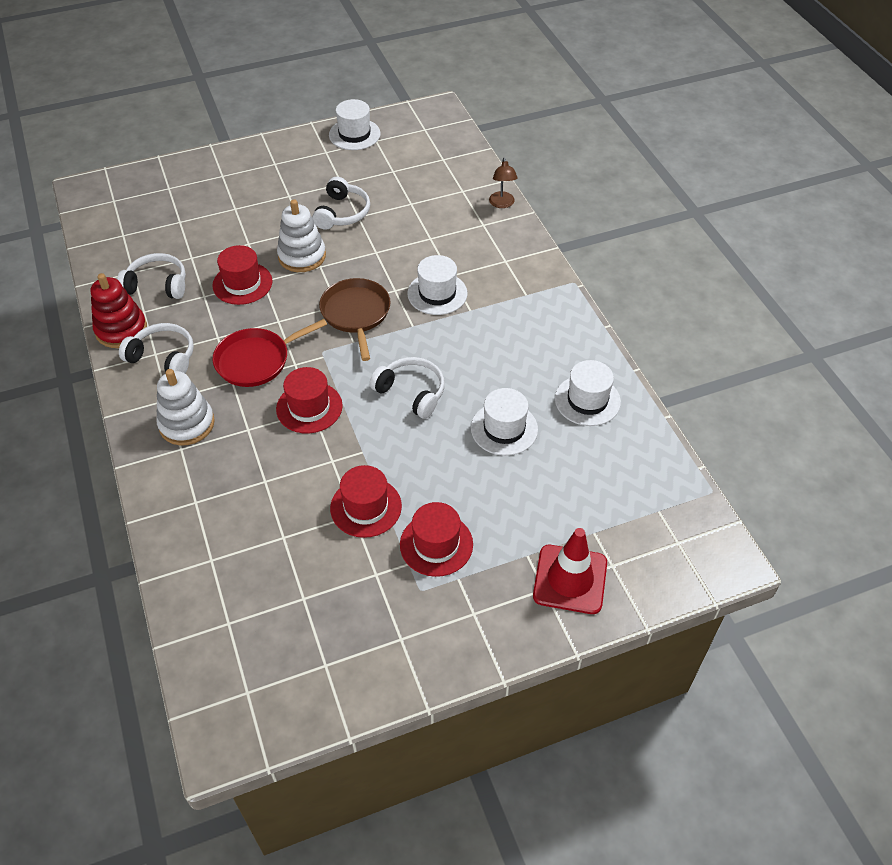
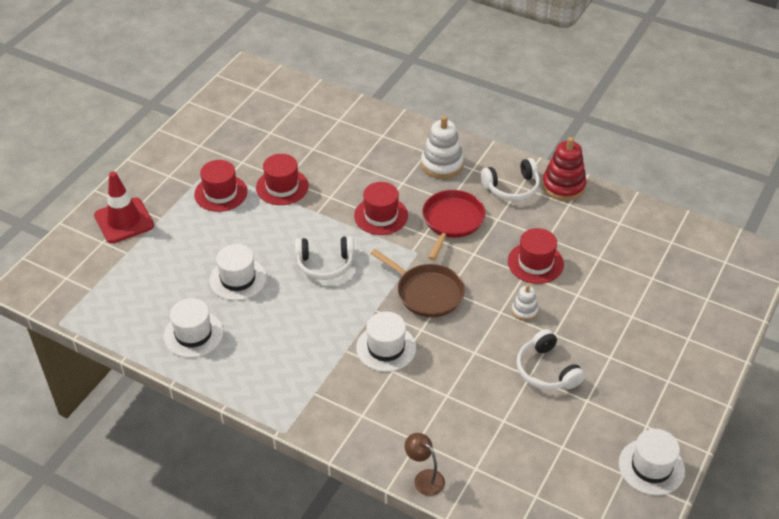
camera: 140 degrees right, 5 degrees down
(157, 285) = (589, 225): white headphones -> none
(302, 256) = (524, 311): white stacking toy -> white stacking toy, size x0.55

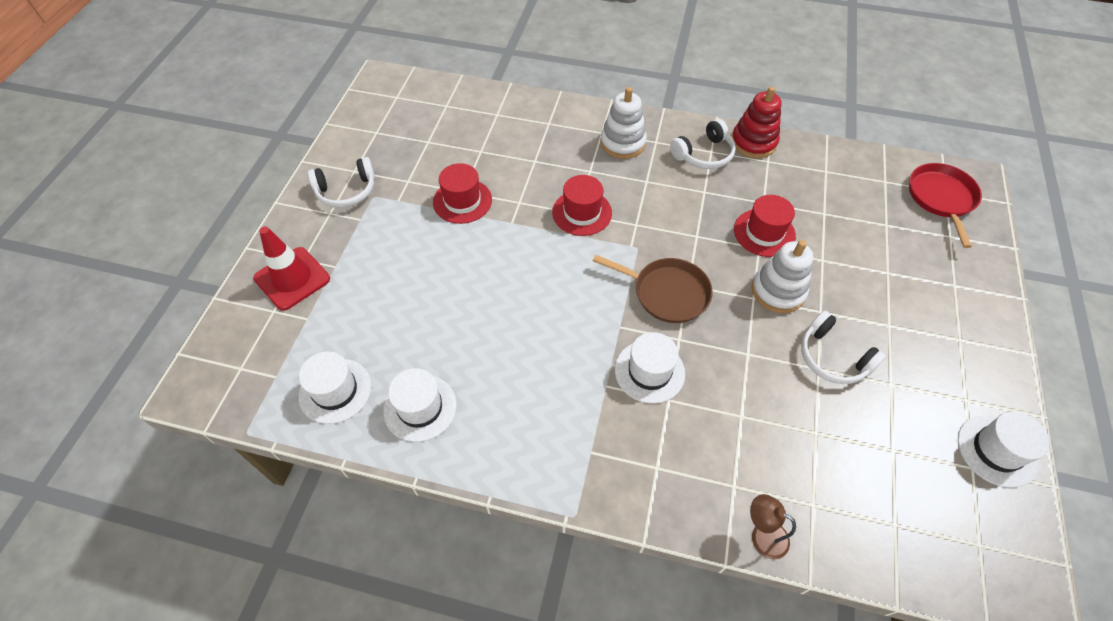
camera: 15 degrees left, 10 degrees up
(221, 193) = (396, 222): red hat -> none
(238, 279) = (450, 323): white hat -> white hat (335, 391)
(325, 264) = (542, 282): white headphones -> white headphones (346, 191)
(452, 221) = (659, 203): red pan -> red pan (941, 198)
(524, 311) = (778, 291): white stacking toy -> white stacking toy, size x1.82

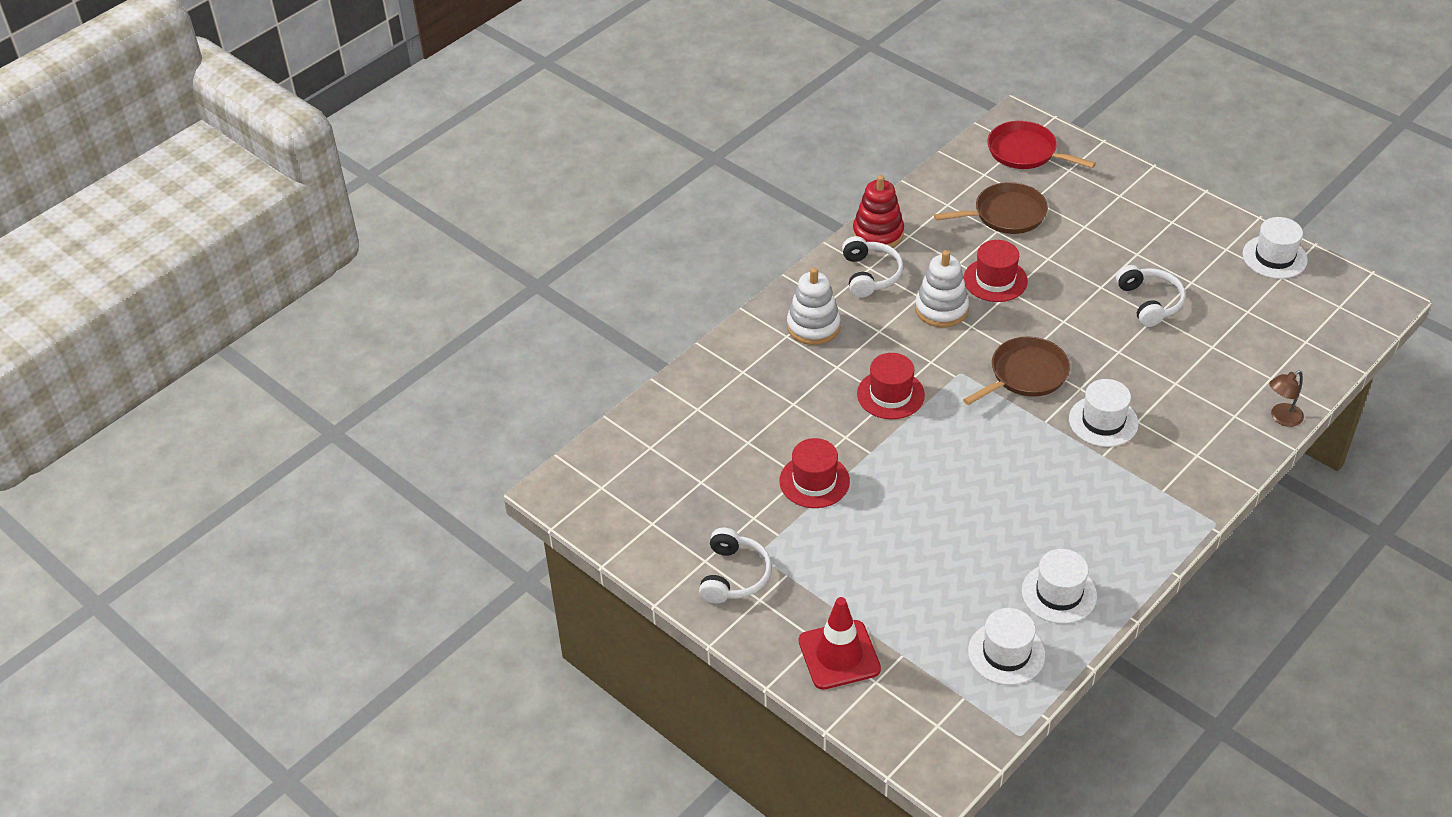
camera: 60 degrees left, 10 degrees down
(778, 291) = (1065, 302): white stacking toy -> white stacking toy (941, 309)
(832, 357) = (1149, 302): white headphones -> white headphones turned 90 degrees counterclockwise
(850, 212) = (1006, 214): none -> brown pan

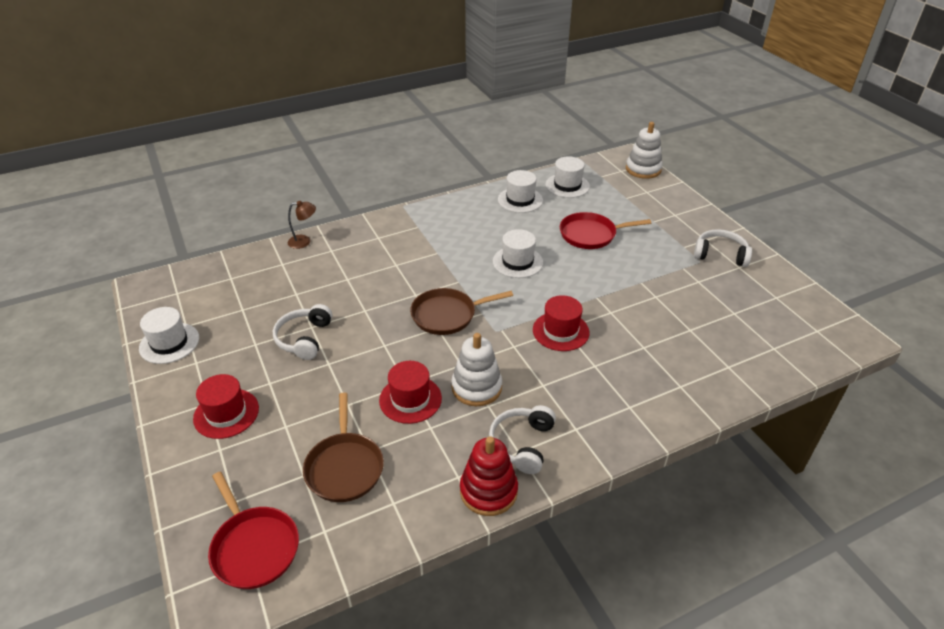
camera: 160 degrees left, 5 degrees down
(734, 575) = (720, 255): white headphones -> white headphones turned 75 degrees clockwise
(813, 326) = (601, 408): white stacking toy -> white stacking toy (643, 169)
(814, 481) = (646, 291): red hat -> red hat (226, 413)
(839, 655) = (663, 206): red traffic cone -> none
(922, 555) = (590, 234): none -> red pan
(1006, 214) = (344, 467): brown pan -> brown pan turned 105 degrees counterclockwise
(1103, 421) = (418, 271): white hat -> white hat (517, 262)

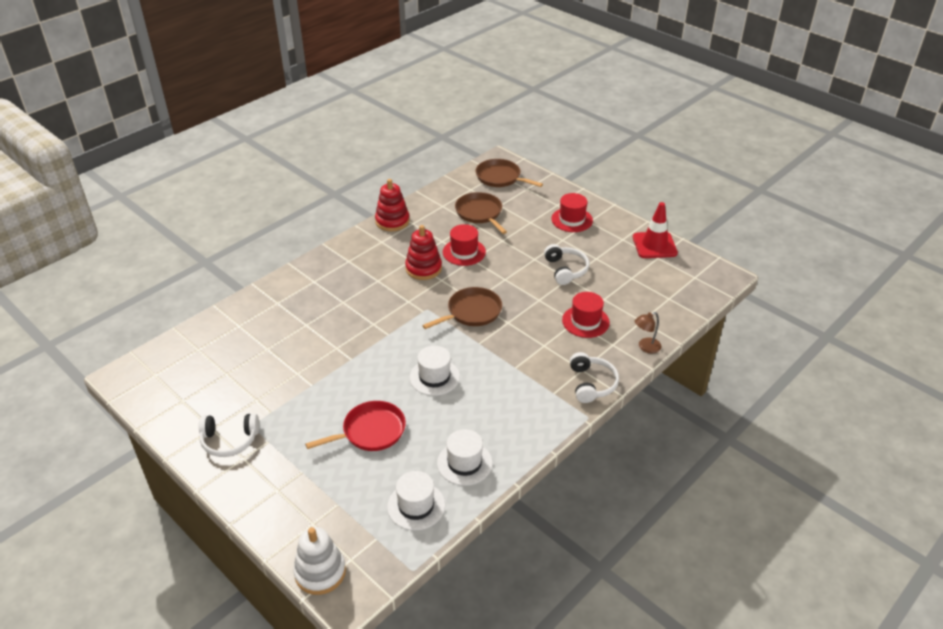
camera: 160 degrees right, 0 degrees up
(169, 343) = (654, 245): white hat -> red traffic cone
(254, 547) = (500, 177): red pan -> brown pan
(476, 387) = (423, 268): white stacking toy -> red stacking toy
(522, 444) = (380, 246): white headphones -> white headphones (591, 384)
(560, 331) = (375, 321): red hat -> red hat (585, 321)

